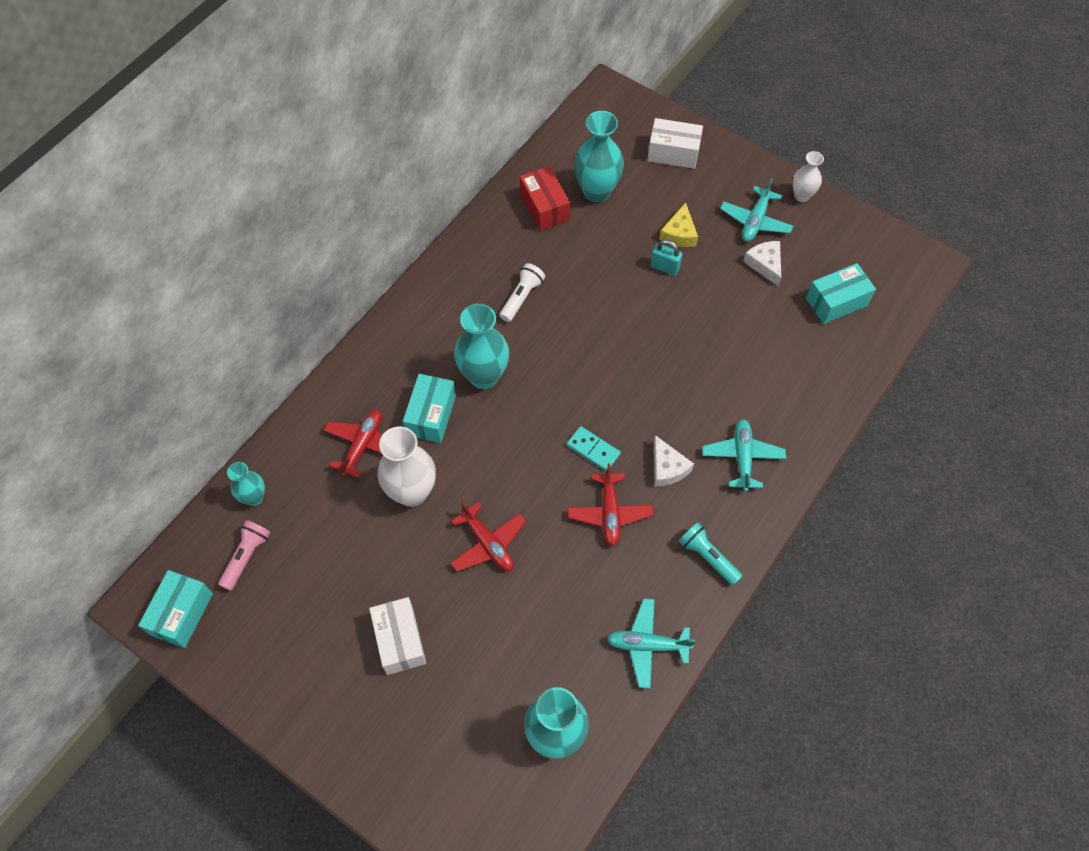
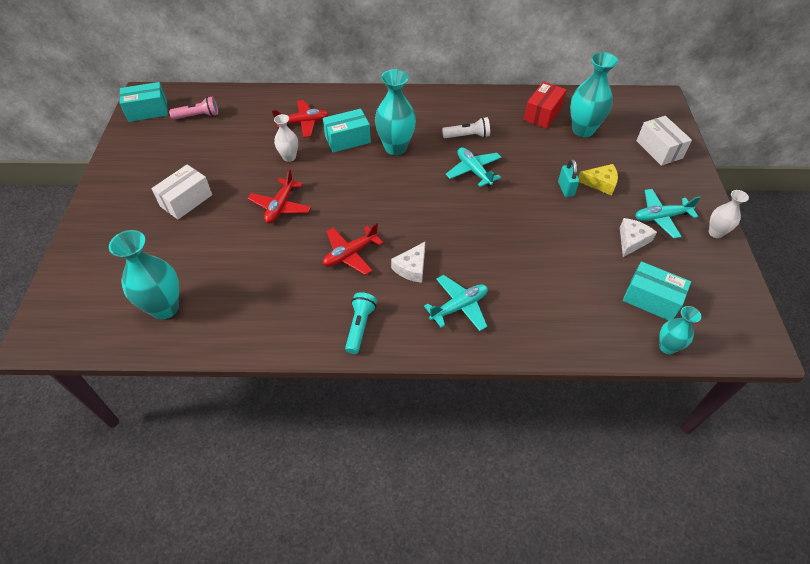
camera: 55 degrees right, 10 degrees down
(254, 497) = (236, 101): turquoise vase -> turquoise vase (667, 347)
(412, 492) = (289, 157): white vase -> white vase, size x0.57
(593, 450) = (390, 222): turquoise domino -> none
(647, 645) = (264, 325): turquoise plane -> turquoise plane (473, 171)
(679, 233) = (600, 183): yellow cheese -> yellow cheese turned 150 degrees counterclockwise

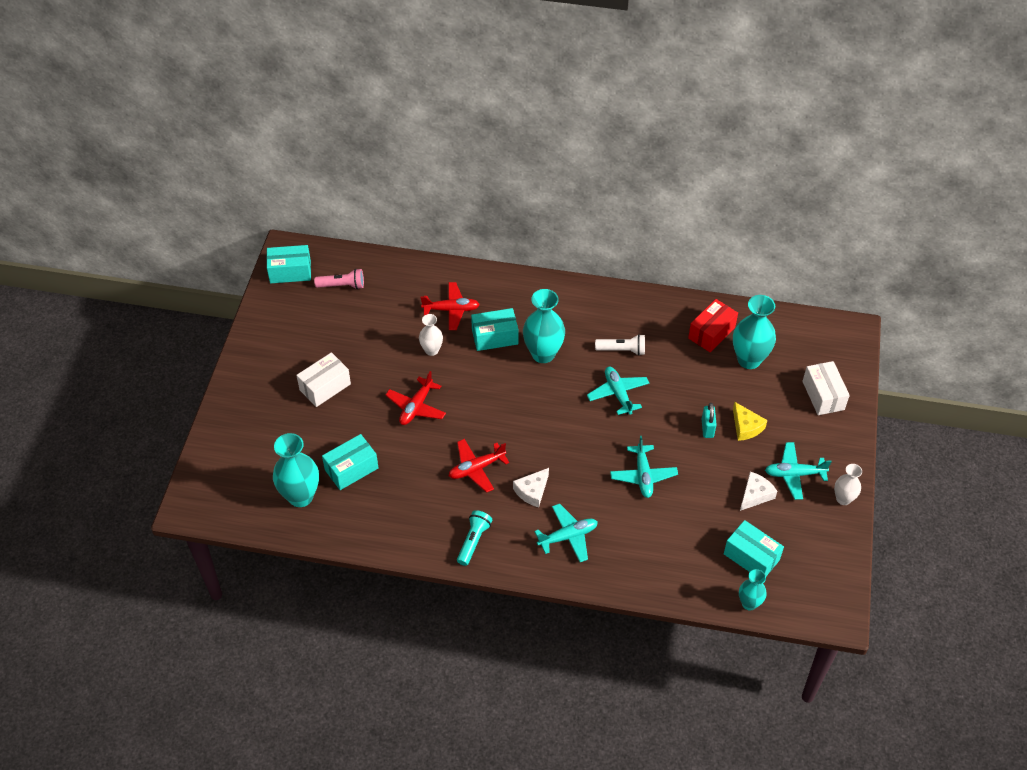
camera: 10 degrees right, 0 degrees up
(219, 272) = (351, 469): none -> turquoise box
(518, 238) = (643, 475): none -> turquoise plane
(600, 183) = (746, 427): yellow cheese -> yellow cheese turned 45 degrees clockwise

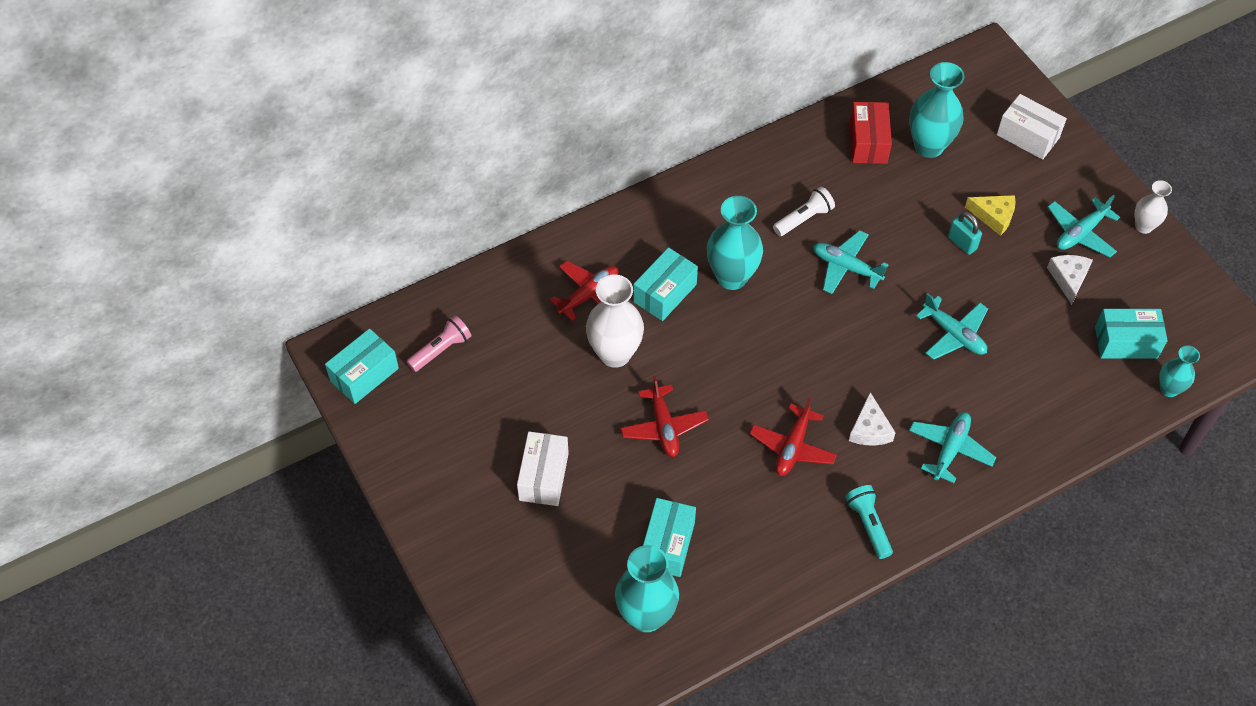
camera: 40 degrees left, 5 degrees up
(431, 350) = (615, 354): white vase -> white vase, size x1.75

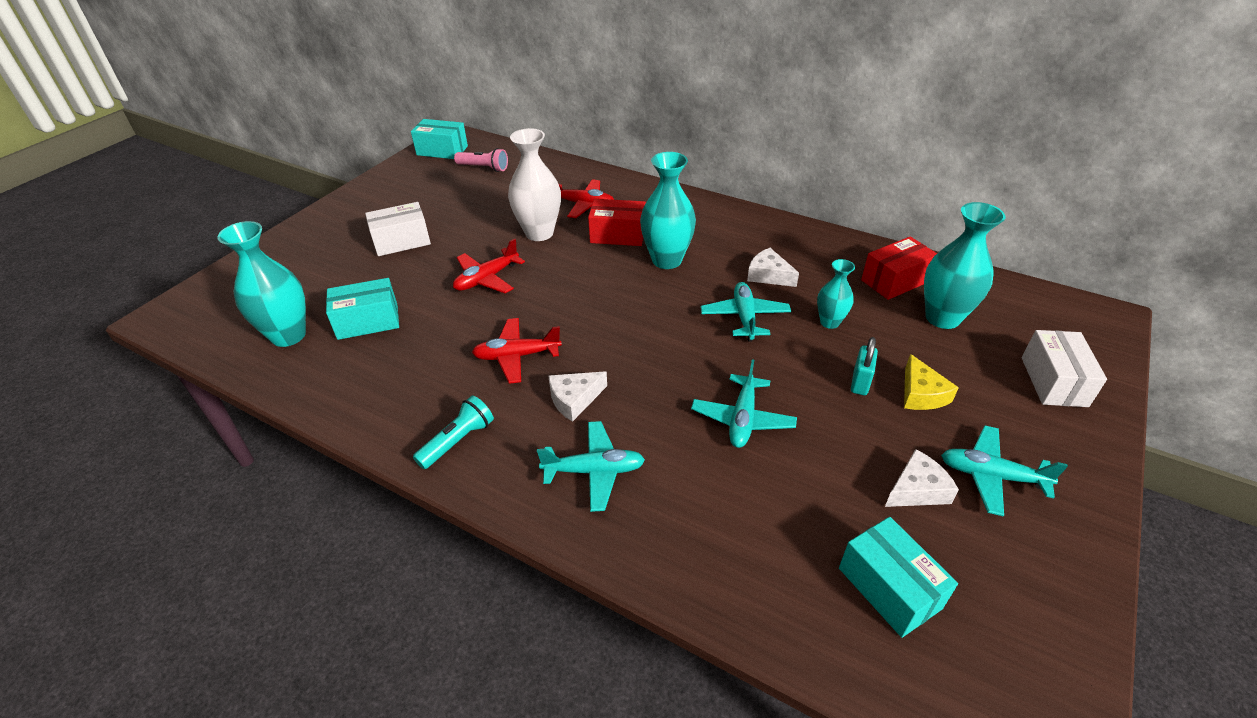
camera: 60 degrees right, 15 degrees down
(665, 293) = (618, 235): turquoise box -> red box
(804, 218) = (768, 275): white flashlight -> white cheese
(1143, 226) = (1079, 537): white vase -> none
(1169, 389) = (866, 674): turquoise vase -> turquoise vase (829, 322)

